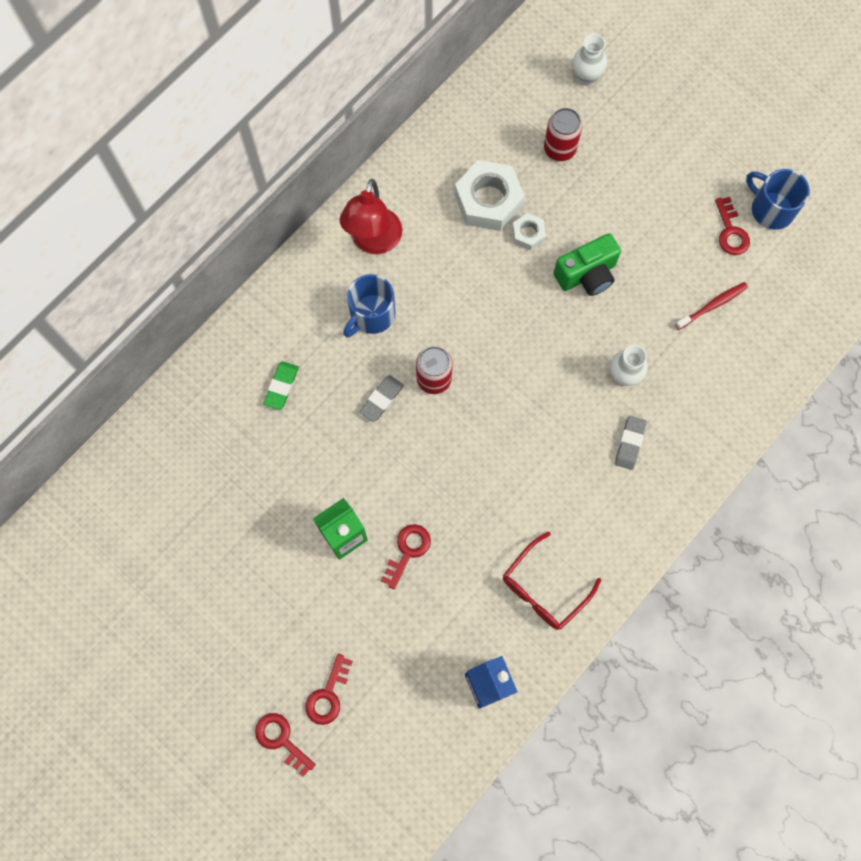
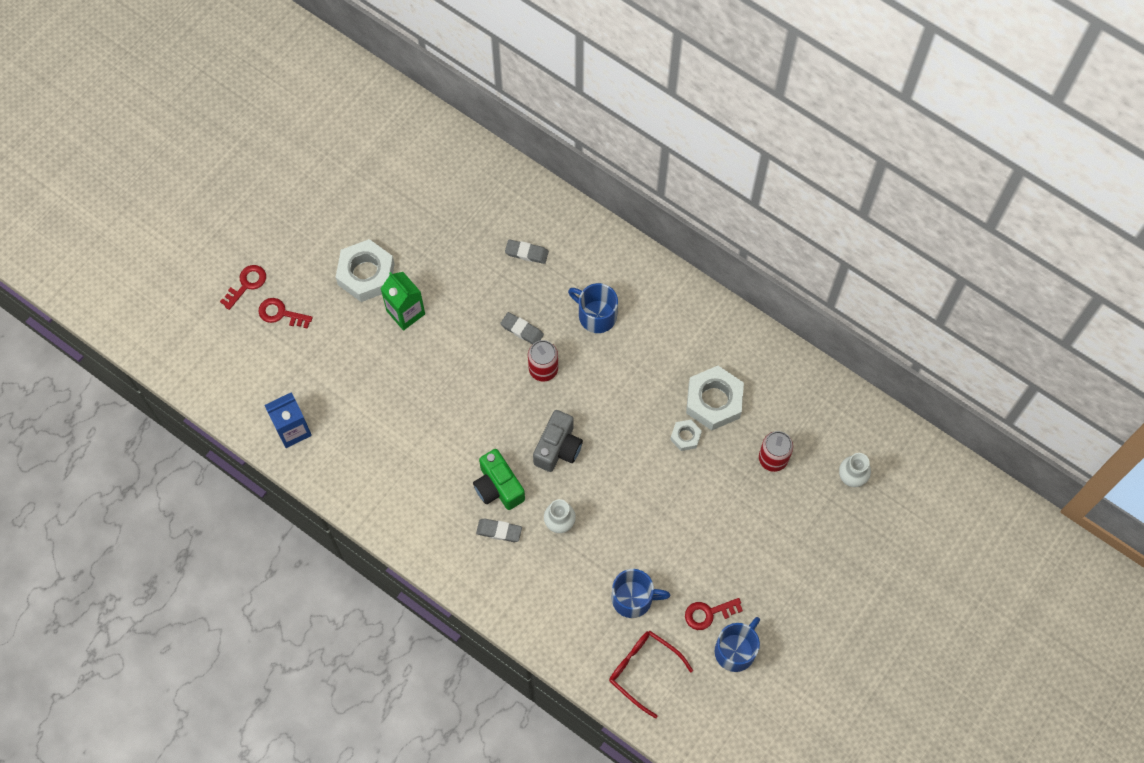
camera: 85 degrees right, 5 degrees down
(281, 386) = (526, 253): green eraser -> grey eraser
(286, 582) = (366, 274): none -> white nut
(373, 242) = (663, 310): red lamp -> none
(407, 551) = (396, 361): red key -> none
(533, 370) = (558, 448): none -> grey camera
(544, 588) = (371, 468): red glasses -> red glasses (643, 670)
(587, 275) = (651, 488): green camera -> green camera (498, 487)
(712, 305) = (633, 598): red toothbrush -> blue mug

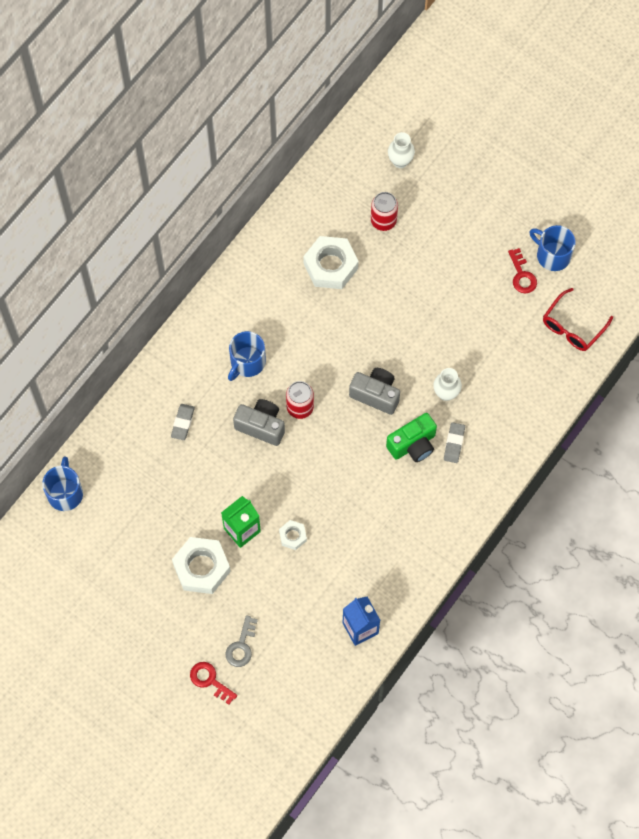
camera: 90 degrees left, 0 degrees up
(281, 313) = (241, 646): red key -> grey key
(522, 330) = (261, 426): grey eraser -> grey camera
(633, 598) = (511, 334): blue mug -> blue mug (65, 492)
(685, 436) = (364, 290): white nut -> white nut (292, 536)

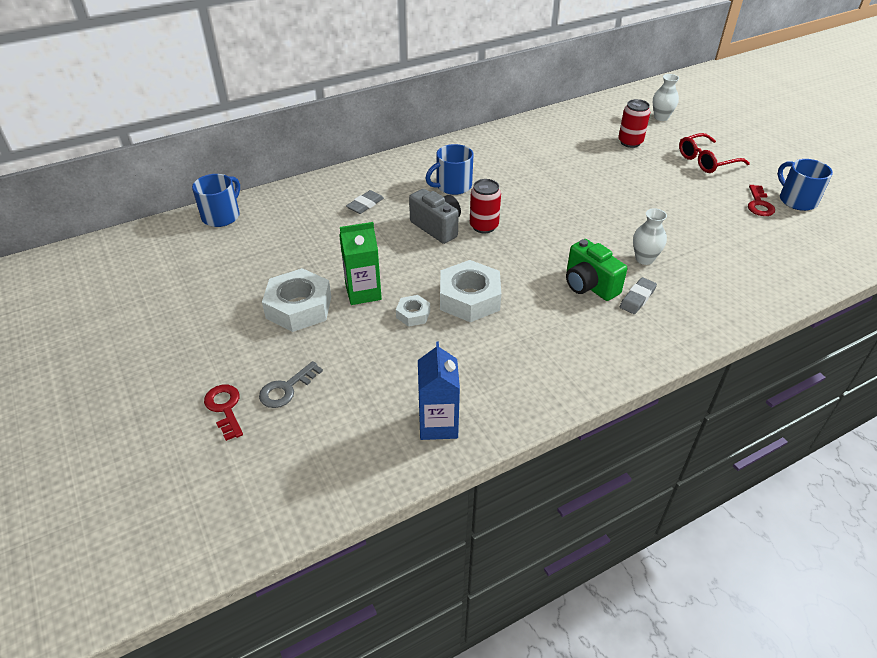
camera: 25 degrees right, 25 degrees down
(330, 266) = (567, 154): white nut -> white nut (469, 298)
(376, 395) = (567, 239): grey camera -> none
(413, 445) = (589, 285): green camera -> green camera turned 60 degrees clockwise
(572, 326) = (809, 251): red glasses -> red glasses (706, 161)

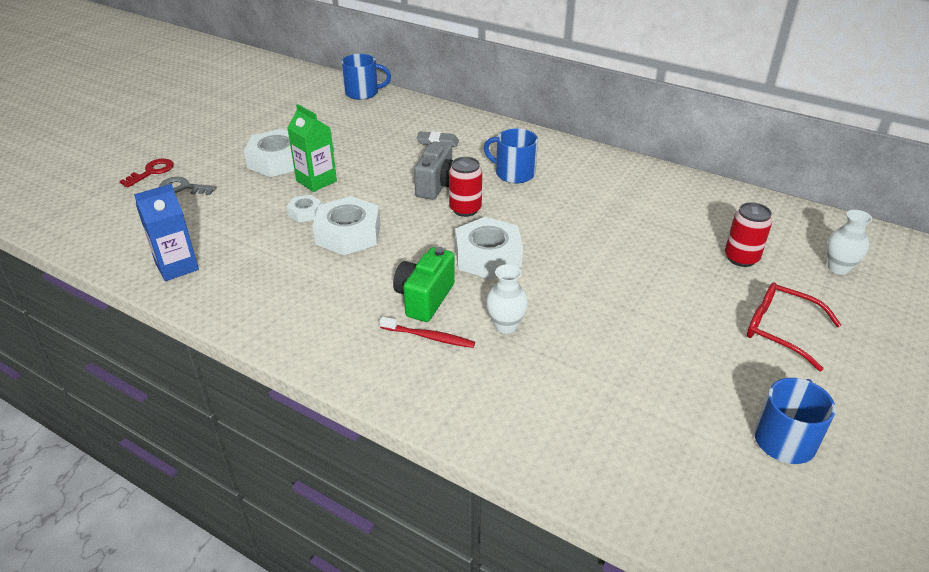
camera: 60 degrees right, 5 degrees down
(556, 238) = (488, 256): none -> white nut
(637, 298) = (429, 337): grey eraser -> red toothbrush
(759, 204) = (728, 401): red key -> none

